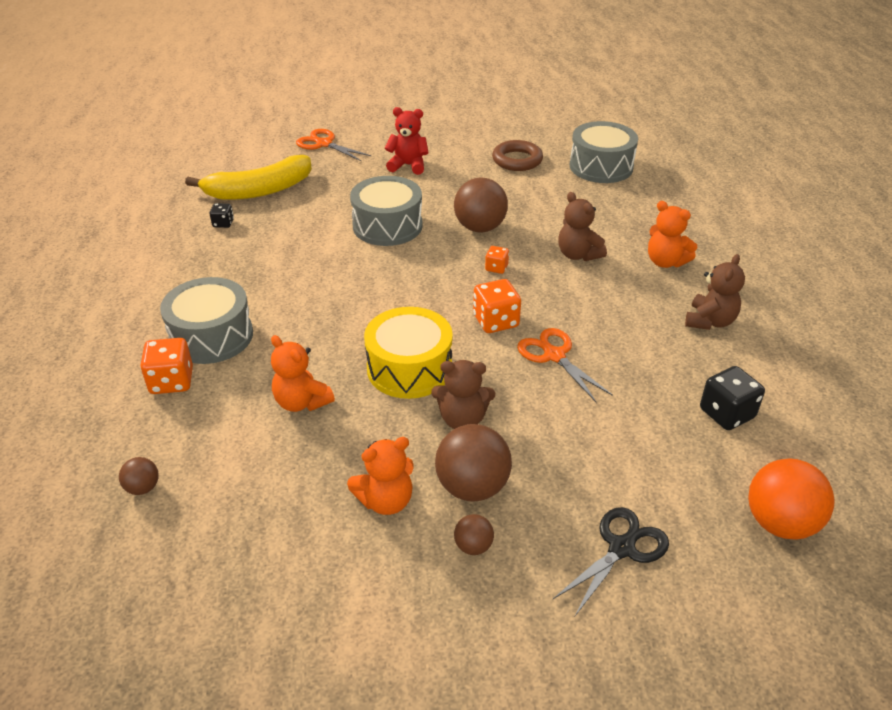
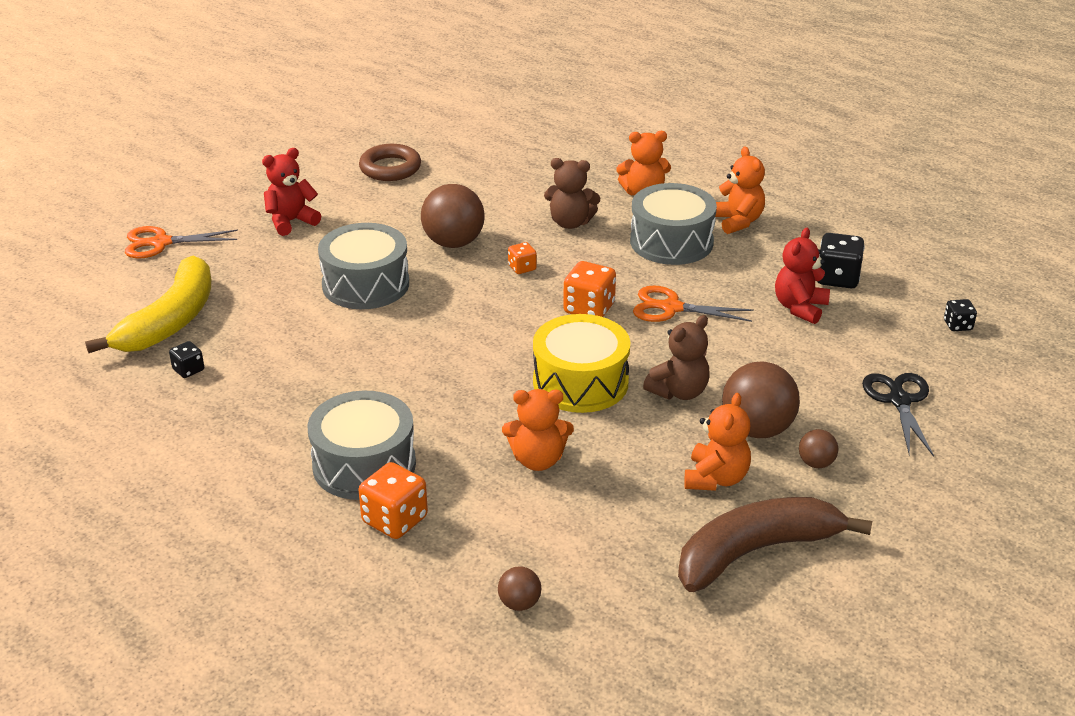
camera: 45 degrees left, 5 degrees down
(324, 577) = (756, 552): none -> brown banana
(601, 166) = (474, 140): grey drum -> grey drum (671, 242)
(655, 417) = (800, 308): none -> red teddy bear
(710, 321) = (738, 221): brown teddy bear -> orange teddy bear
(780, 523) = (957, 325): orange ball -> black dice

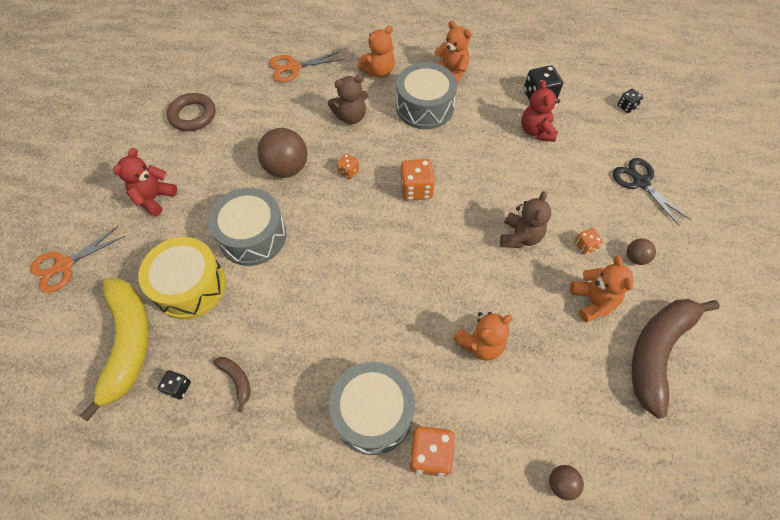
camera: 30 degrees left, 25 degrees up
(249, 386) = (237, 380): none -> brown banana
(580, 382) = (457, 258): yellow drum -> yellow drum (190, 286)
(671, 308) = (464, 165): orange scissors -> orange scissors (293, 67)
(757, 429) = (585, 246): brown ball -> orange dice

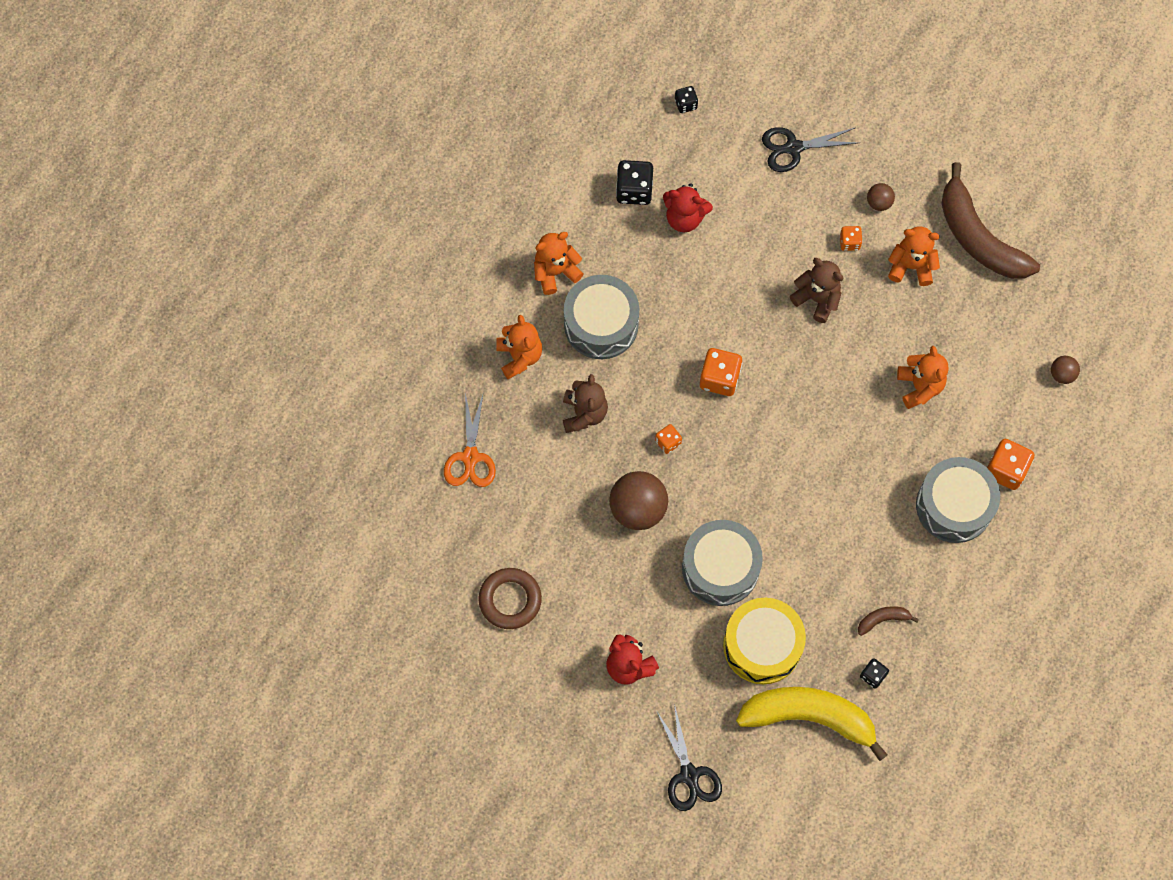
camera: 70 degrees left, 10 degrees up
(64, 265) = (689, 775): orange scissors -> black scissors

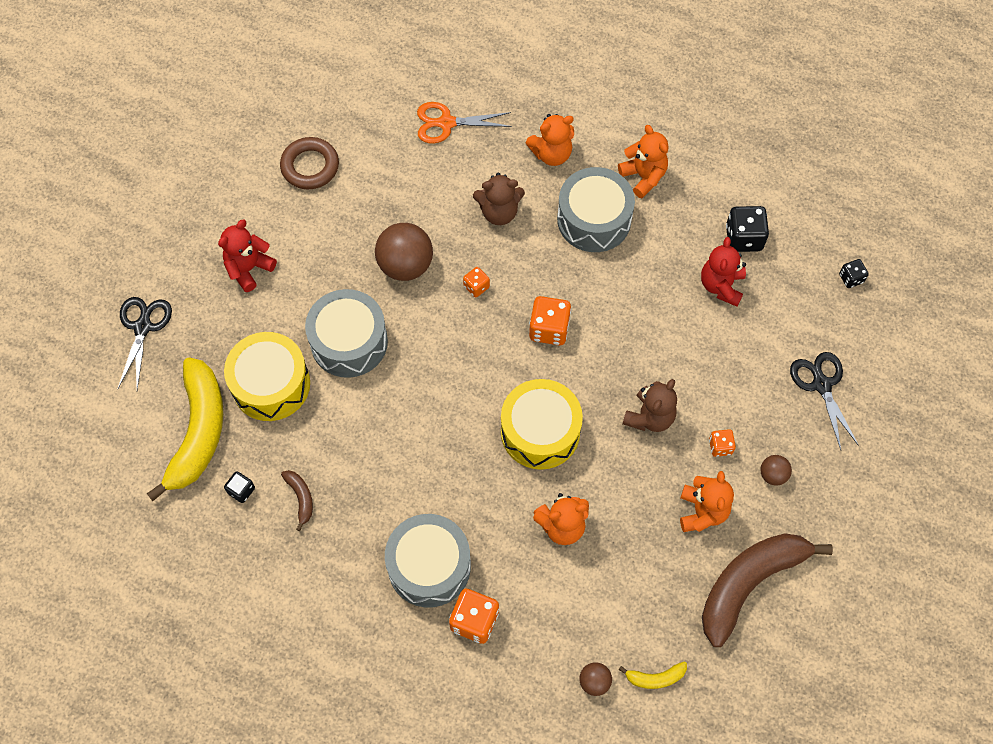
camera: 85 degrees right, 5 degrees down
(689, 775) = (143, 327): black scissors -> black scissors turned 120 degrees clockwise
(826, 397) = (540, 431): none -> yellow drum
(1059, 324) = (655, 678): none -> yellow banana

